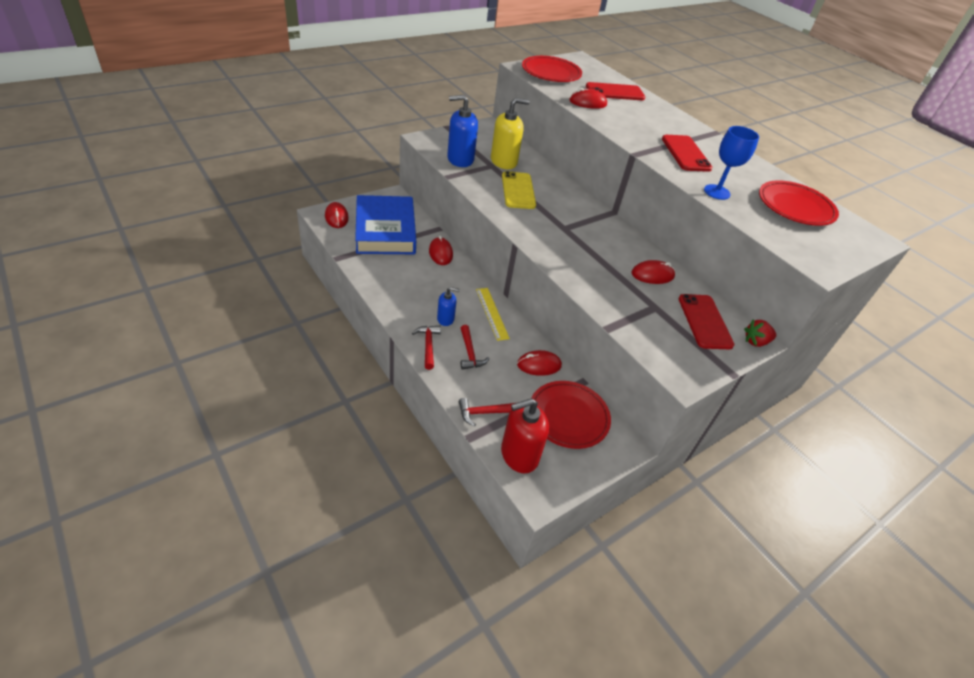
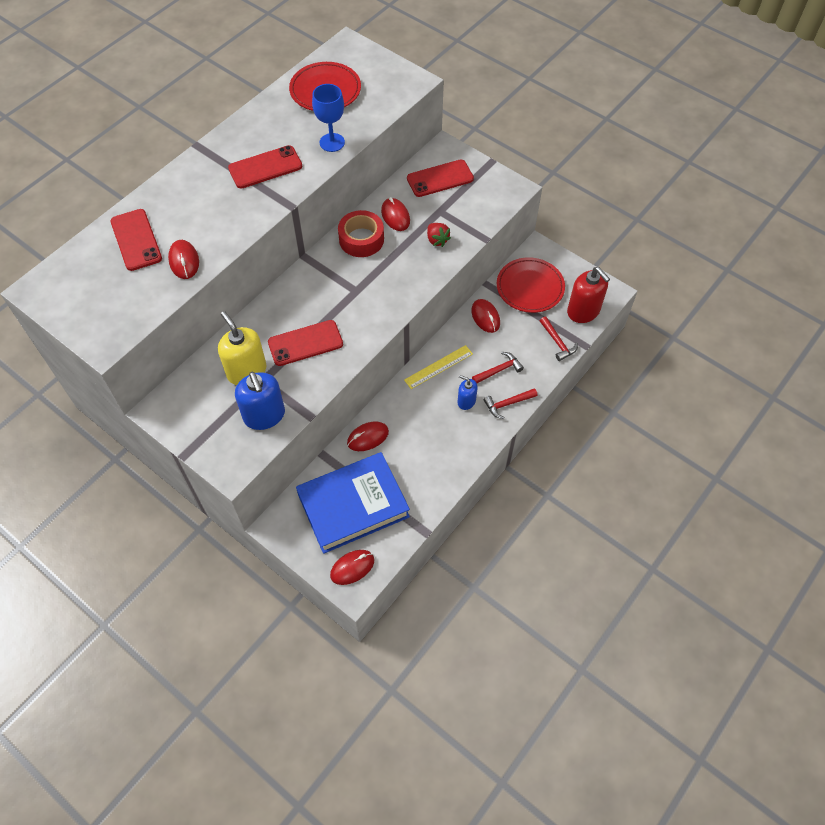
camera: 100 degrees left, 15 degrees up
(445, 319) = (466, 401): blue soap dispenser -> blue soap dispenser turned 45 degrees counterclockwise
(518, 190) = (305, 343): yellow phone -> red phone
(551, 73) = (108, 311): red plate -> none
(625, 247) = (361, 239): none -> red tape
(755, 342) = (446, 147): red strawberry -> red strawberry (437, 240)

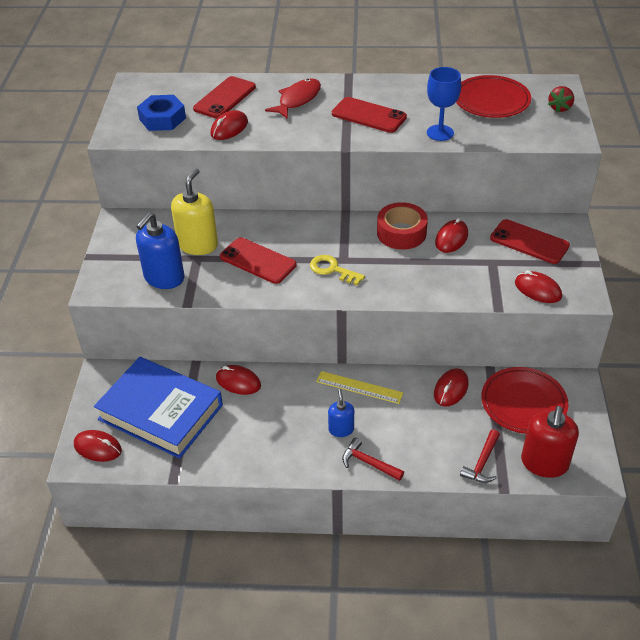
camera: 55 degrees right, 15 degrees down
(117, 298) = (162, 119): none -> blue nut
(194, 196) = (297, 100): none -> red fish
(360, 303) = (332, 269): none -> yellow key
(437, 240) = (457, 278): red strawberry -> red strawberry (560, 108)
(487, 207) = (537, 290): none -> red mouse
(499, 370) = (401, 434): red hammer -> none

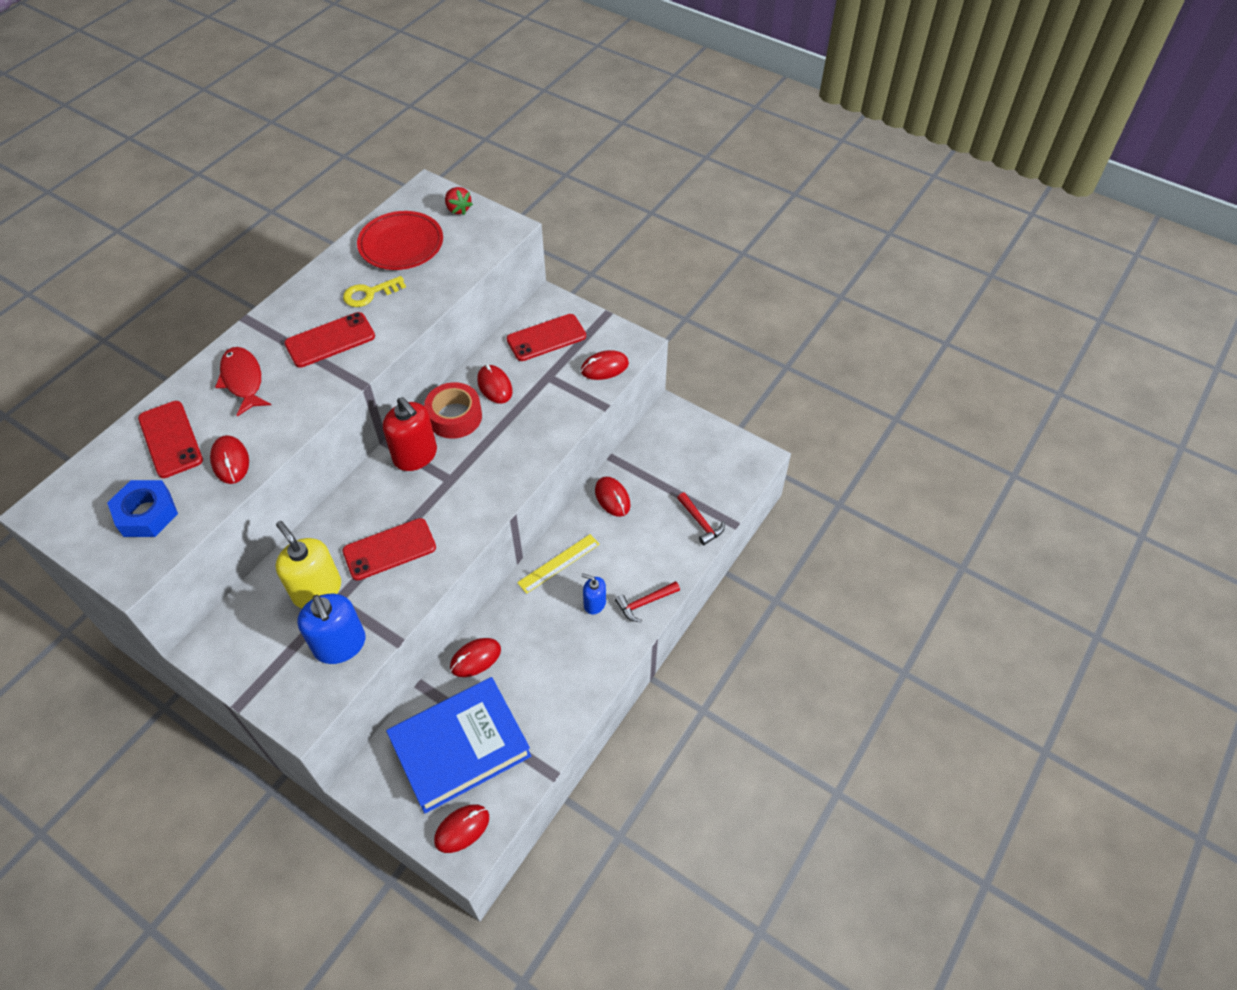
camera: 60 degrees left, 10 degrees up
(332, 269) = (455, 495): yellow key -> yellow key (369, 293)
(440, 133) = (410, 305): blue goblet -> none
(523, 403) = (663, 458): red plate -> none
(544, 463) = (729, 482): red soap dispenser -> red soap dispenser (415, 455)

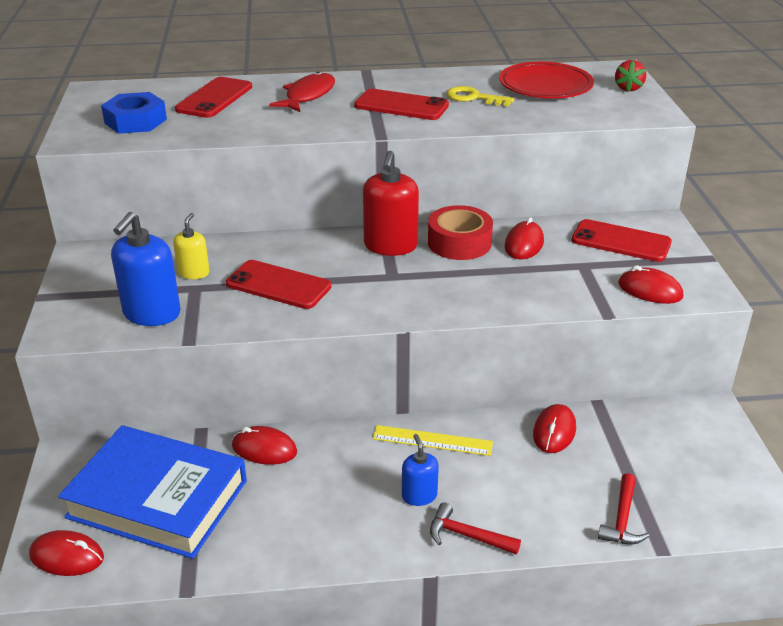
camera: 50 degrees right, 20 degrees down
(230, 461) = (226, 126): red mouse -> none
(317, 590) = (194, 273): yellow soap dispenser -> yellow soap dispenser, size x0.56

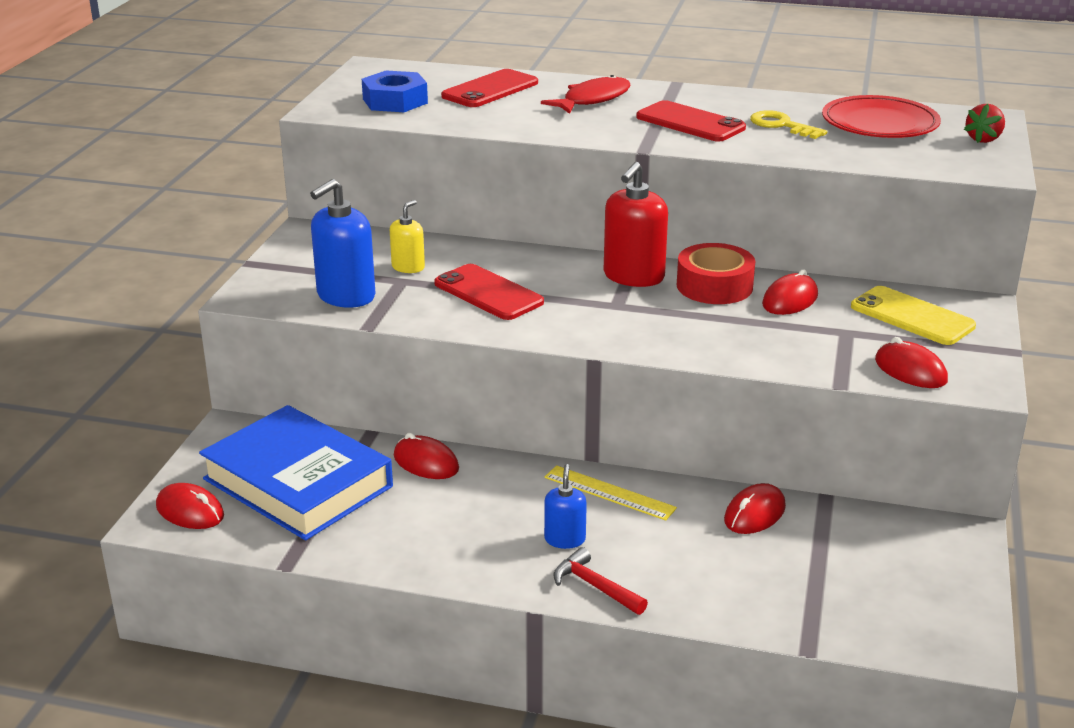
camera: 20 degrees right, 5 degrees down
(621, 241) = (912, 316): red phone -> yellow phone
(622, 519) = (780, 612): red hammer -> none

